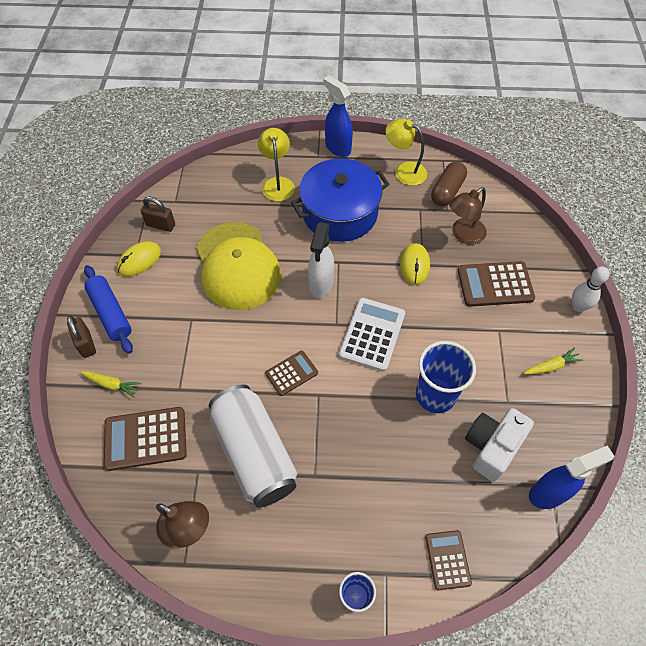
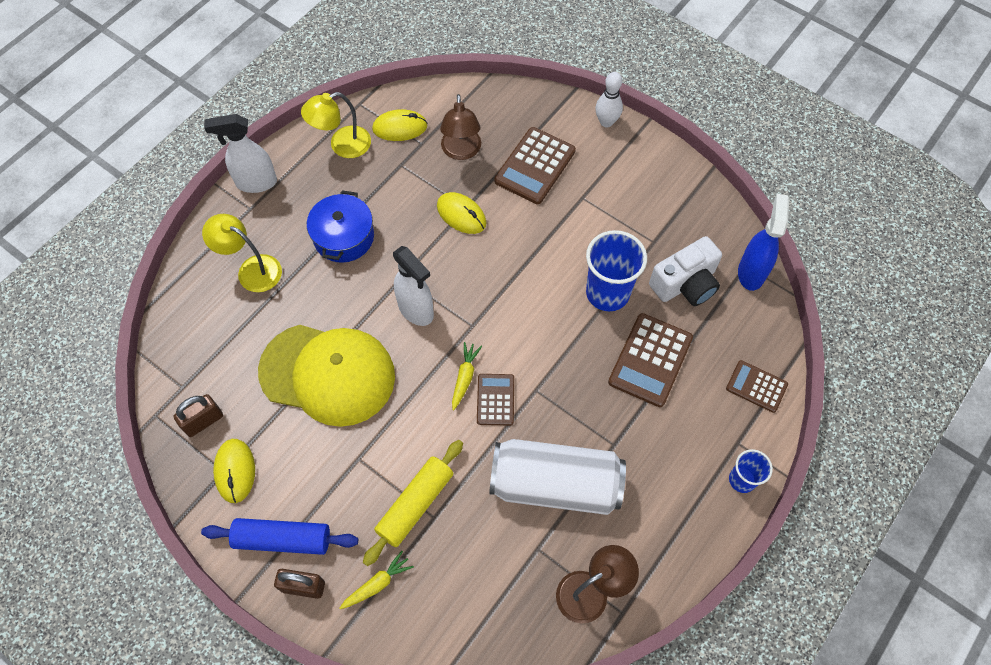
camera: 55 degrees left, 5 degrees up
(145, 438) = (467, 581): brown calculator -> brown calculator (650, 360)
(181, 372) = (415, 504): none -> yellow rolling pin
(337, 148) = (256, 183): blue spray bottle -> white spray bottle
(340, 213) = (344, 237): blue pot -> blue pot, size x0.64
(372, 334) = (507, 302): white calculator -> none
(447, 191) = (400, 128): brown capsule -> yellow mouse
(492, 447) = (685, 284): white camera -> white camera turned 105 degrees counterclockwise
(551, 366) = (646, 185): yellow carrot -> yellow carrot (464, 377)

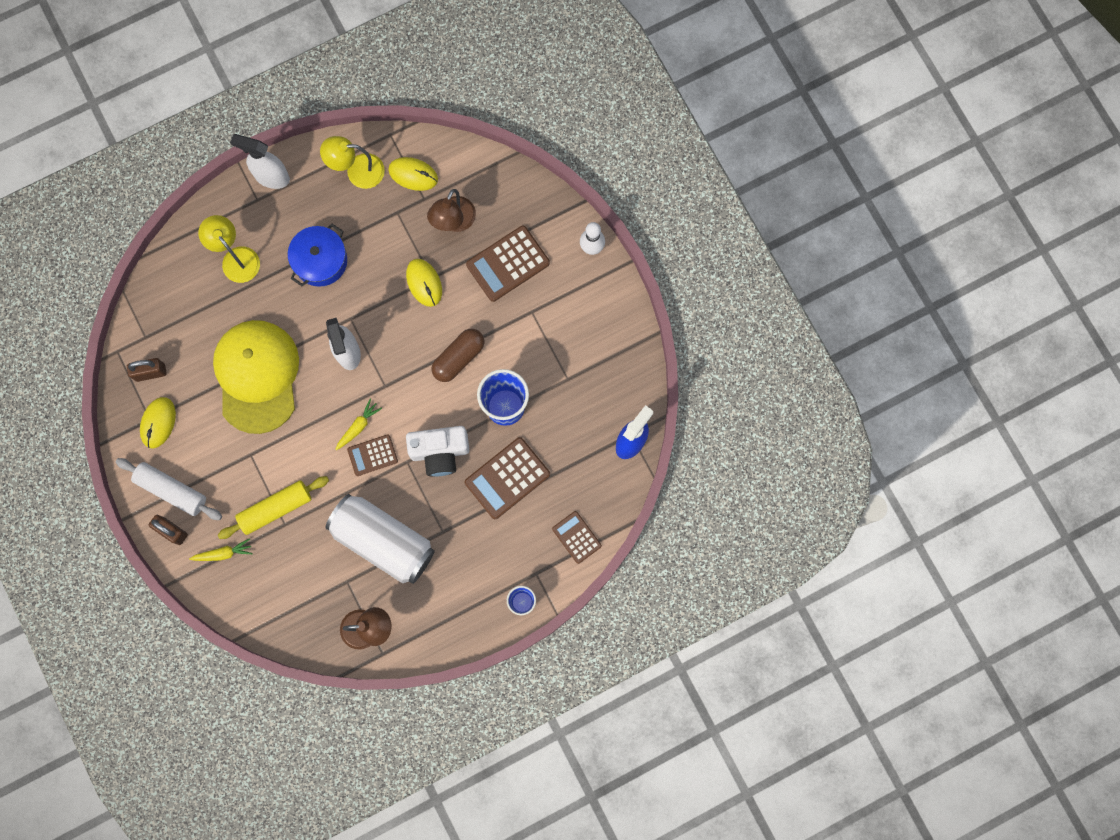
camera: 25 degrees right, 15 degrees up
(283, 539) = (172, 490): blue rolling pin -> white rolling pin
(328, 374) = (257, 376): yellow cap -> yellow cap turned 135 degrees counterclockwise
(495, 399) = (372, 455): brown calculator -> brown calculator turned 135 degrees counterclockwise
(534, 267) = (458, 358): none -> brown capsule
(685, 284) = (571, 427): white camera -> white camera (440, 452)

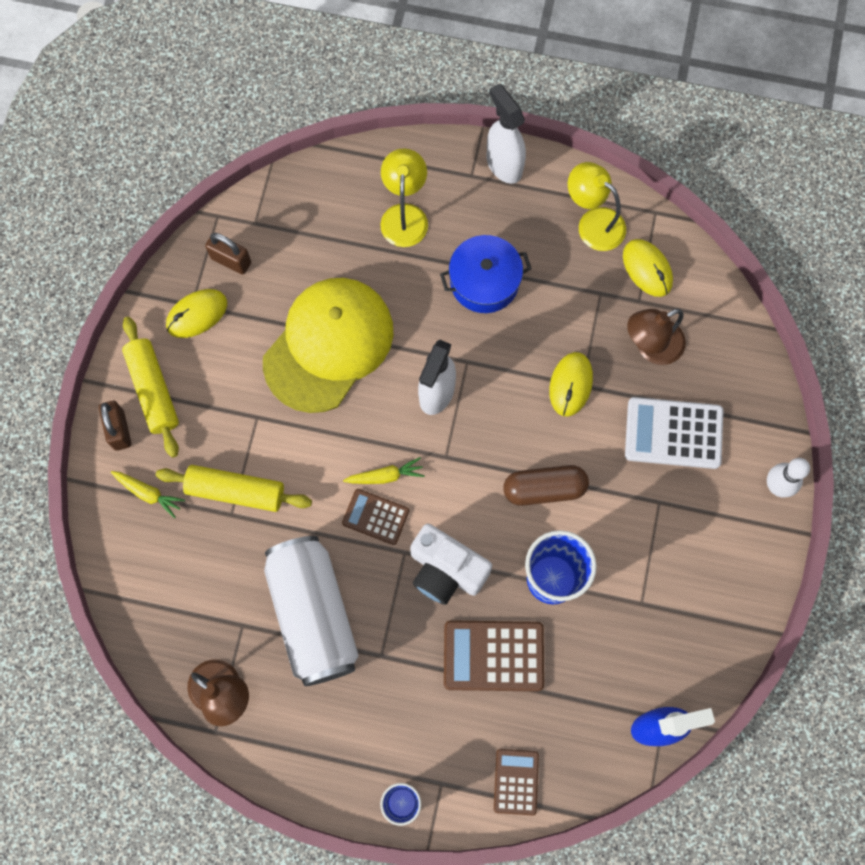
camera: 40 degrees right, 5 degrees down
(172, 490) = (153, 390): white rolling pin -> yellow rolling pin
(508, 264) = (673, 433): brown calculator -> white calculator

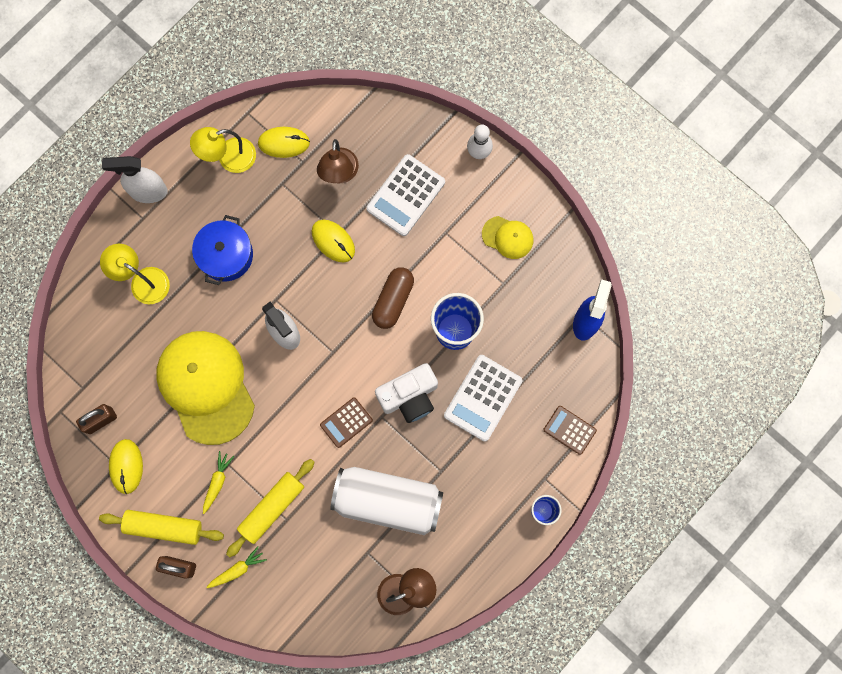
camera: 60 degrees left, 5 degrees up
(385, 476) = (322, 400): yellow carrot -> yellow carrot (217, 482)
(493, 656) = (483, 398): brown calculator -> white calculator
(699, 577) = (507, 237): none -> yellow cap

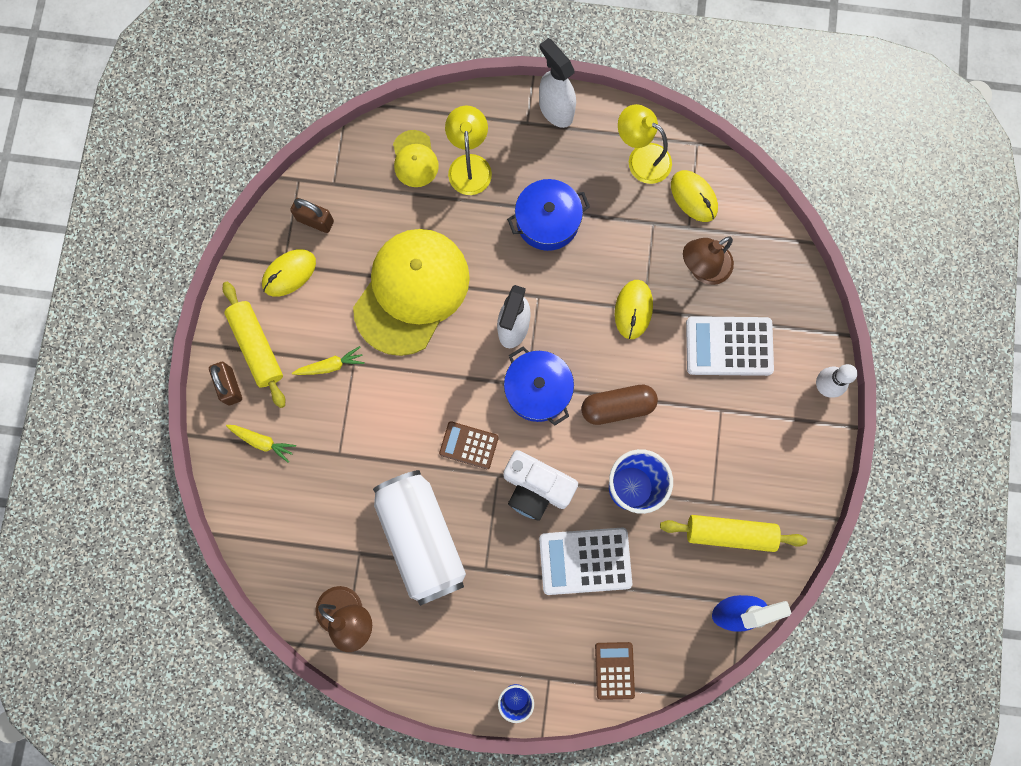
camera: 55 degrees right, 0 degrees up
(272, 507) = (341, 433): yellow rolling pin -> yellow rolling pin (730, 533)
(342, 347) = (538, 390): none -> blue pot
(507, 237) = (761, 474): yellow cap -> yellow cap (415, 159)

